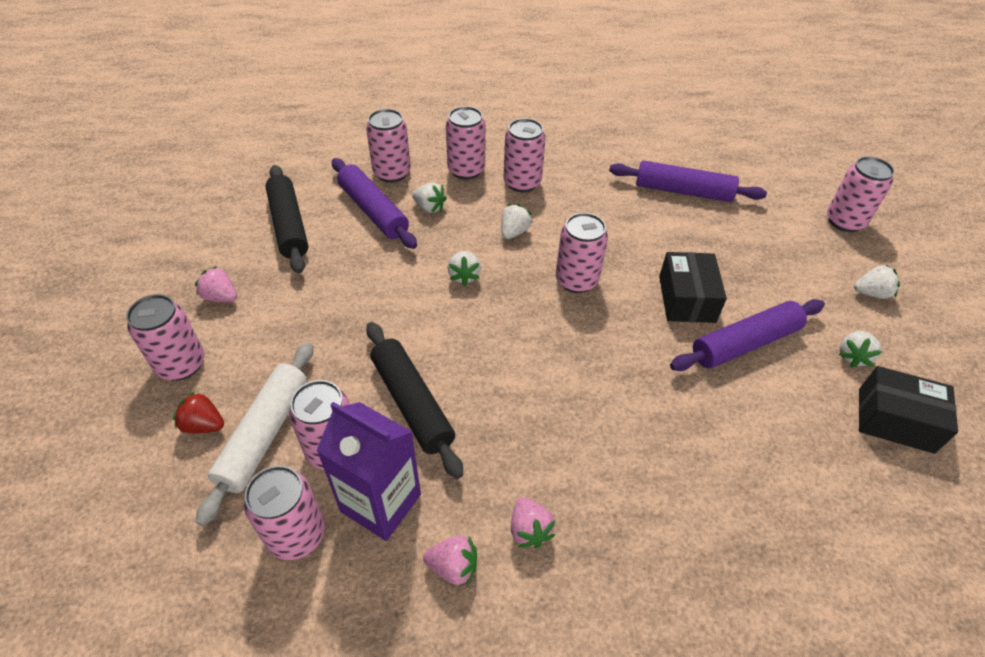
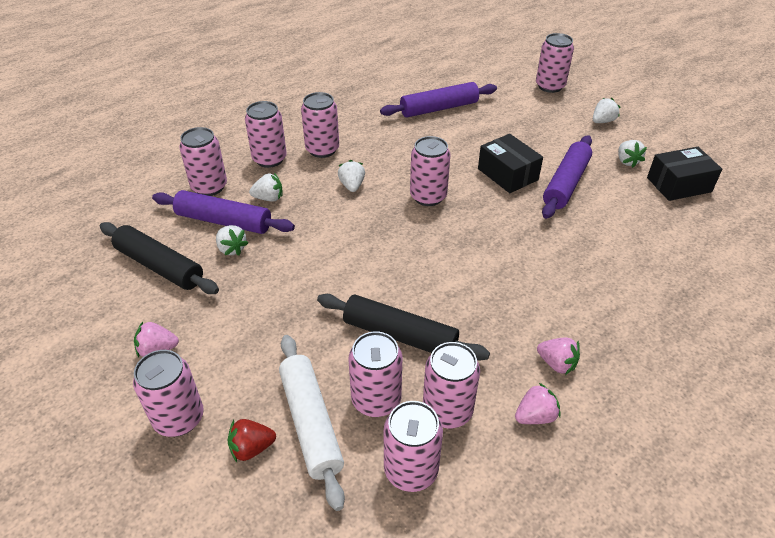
camera: 35 degrees left, 5 degrees down
(381, 503) = (447, 410): purple carton -> pink can
(464, 276) = (346, 232): white strawberry -> white strawberry (232, 249)

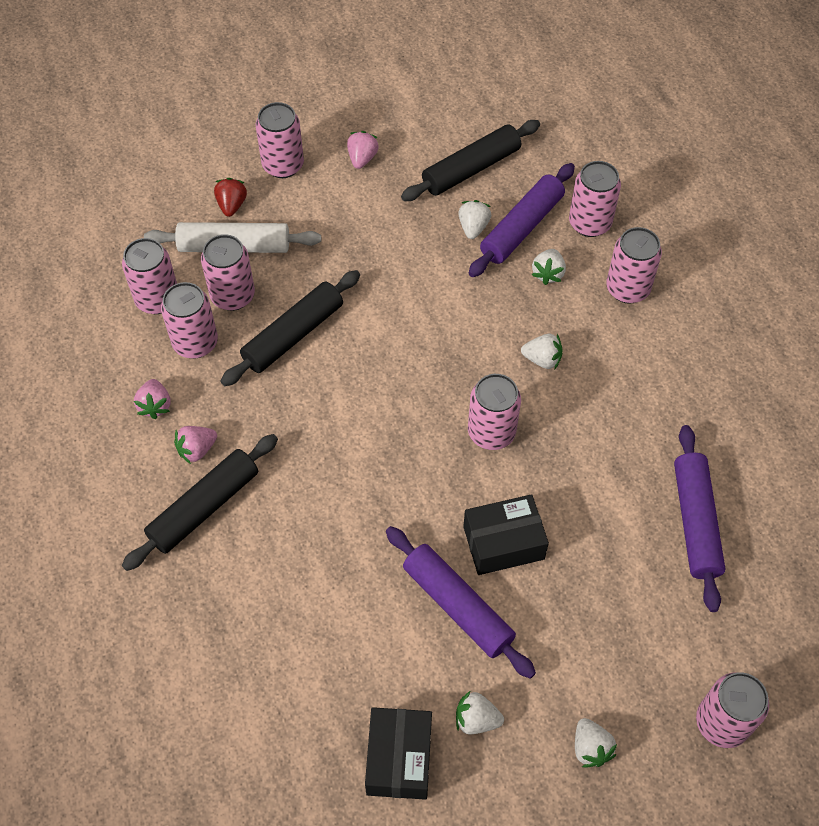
camera: 110 degrees right, 15 degrees up
(232, 249) = (473, 227): white strawberry -> white strawberry turned 120 degrees clockwise
(322, 150) = (631, 348): pink can -> none
(603, 338) = (204, 507): none -> black rolling pin

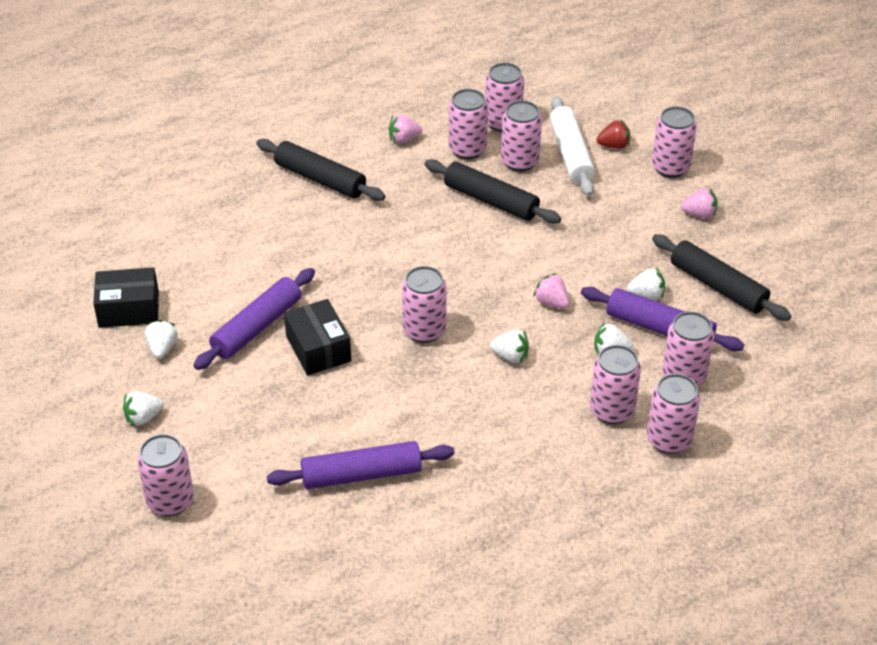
camera: 80 degrees right, 15 degrees down
(197, 450) = (369, 167): pink strawberry -> pink strawberry (551, 302)
(542, 359) = (510, 356): white strawberry -> white strawberry turned 75 degrees counterclockwise
(669, 252) = (669, 440): none -> pink can

